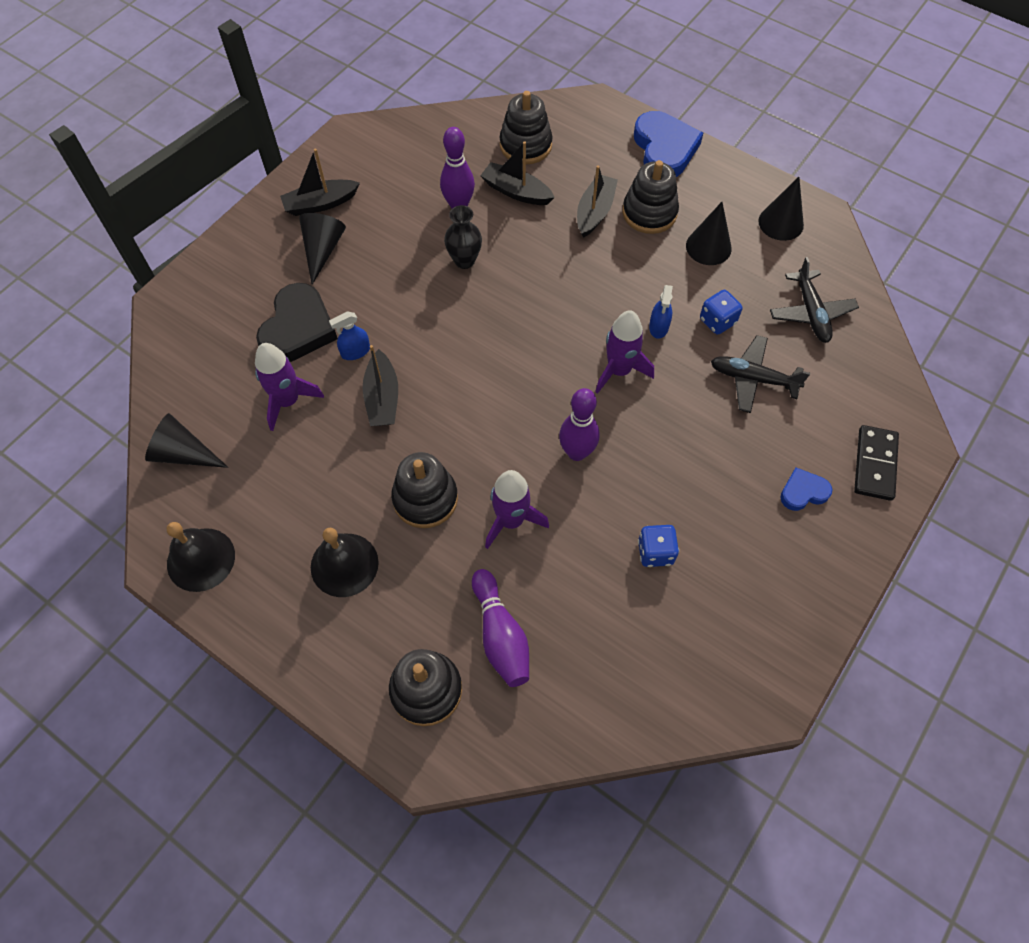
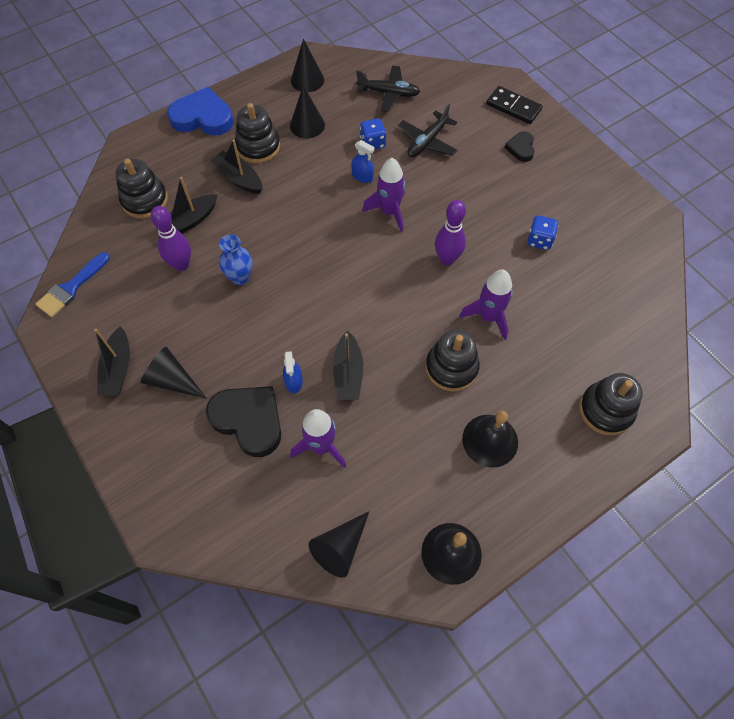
camera: 70 degrees left, 0 degrees up
(382, 398) = (348, 373): black boat -> black boat turned 75 degrees clockwise
(395, 133) = (71, 288): none -> blue brush
(464, 260) = (240, 277): black vase -> blue vase
(500, 635) = (576, 350): purple bowling pin -> none
(803, 492) = (521, 148): blue heart -> black heart

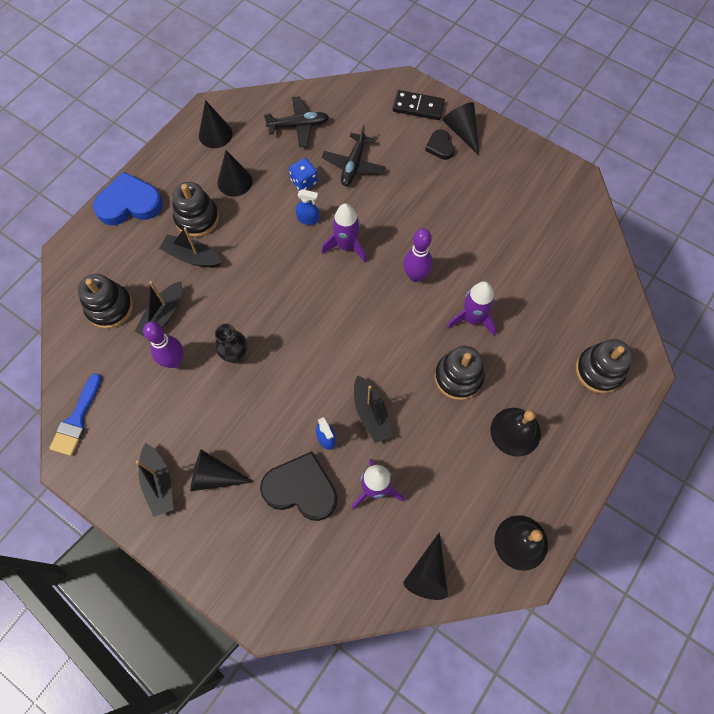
camera: 20 degrees left, 5 degrees up
(240, 277) = (235, 355): blue vase -> black vase
(539, 240) = (488, 232): blue dice -> none
(549, 141) = (462, 132): none -> black cone

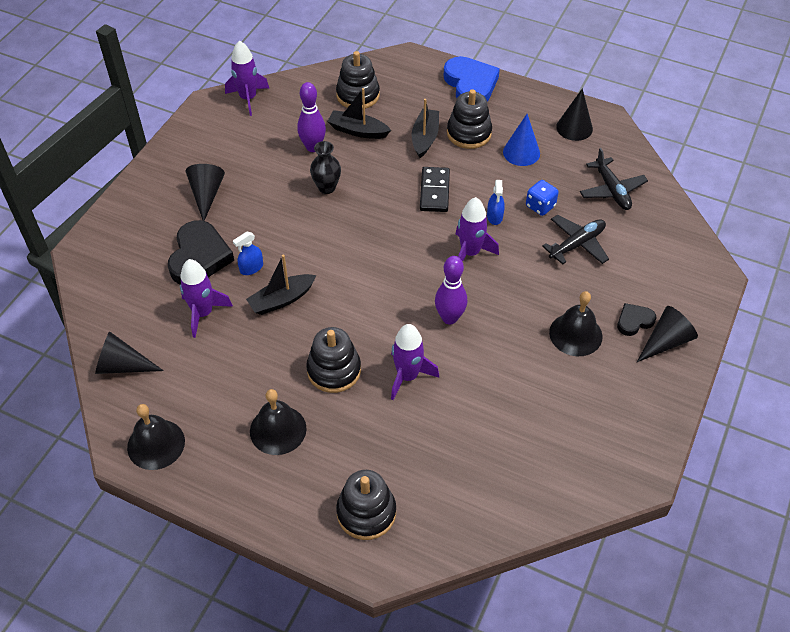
camera: 80 degrees right, 15 degrees down
(77, 420) = (248, 98): blue brush -> purple rocket
(158, 483) = (197, 160): black boat -> none
(234, 181) = (521, 152): black cone -> blue cone
(353, 165) = (577, 244): black plane -> black plane turned 135 degrees clockwise
(418, 107) = (685, 293): black domino -> black domino (434, 191)
(446, 188) = (575, 334): none -> black bell

